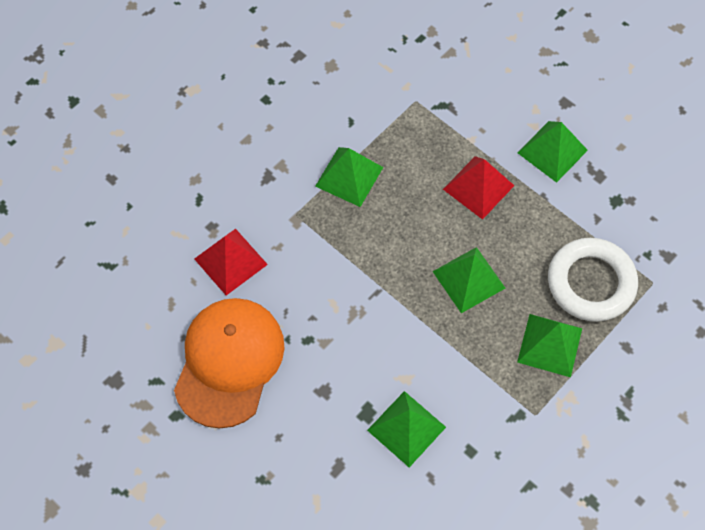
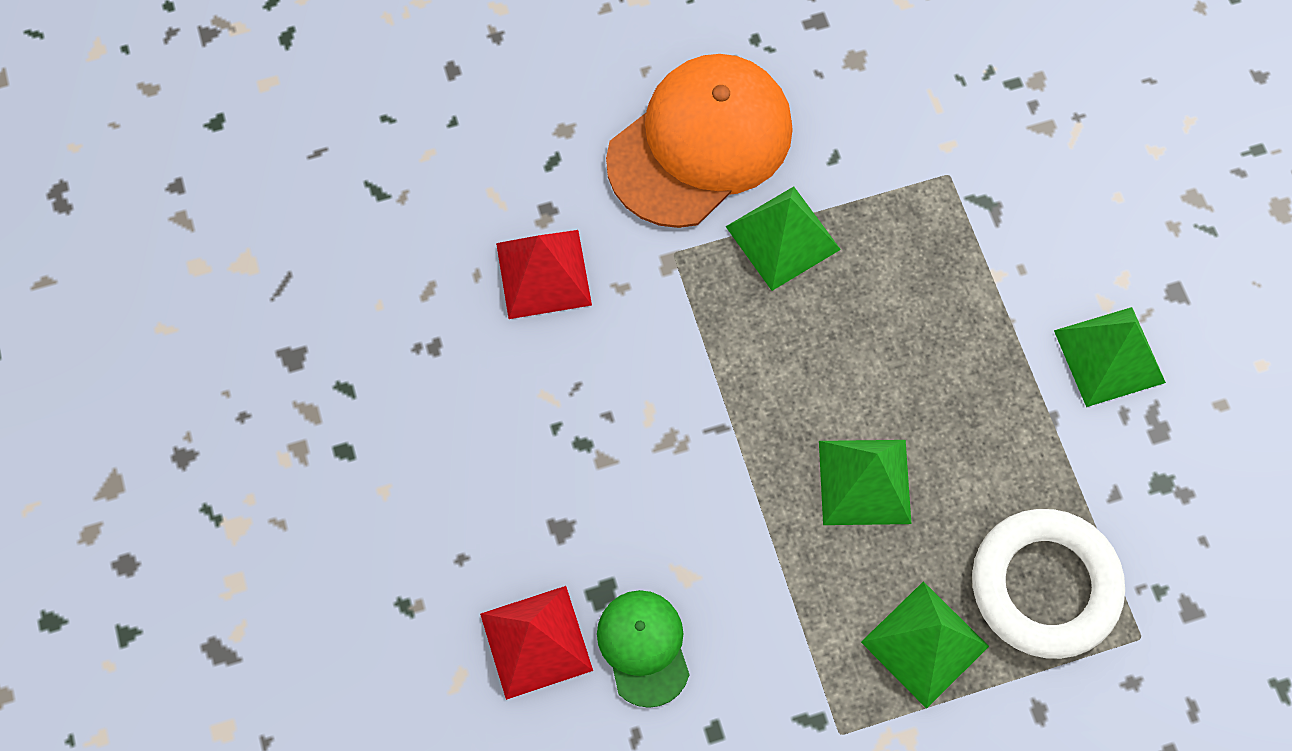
camera: 30 degrees right, 5 degrees up
(229, 362) = (457, 416): orange cap -> orange cap (700, 143)
(406, 428) = (643, 647): green pyramid -> green cap
(478, 187) = (963, 352): red pyramid -> red pyramid (536, 642)

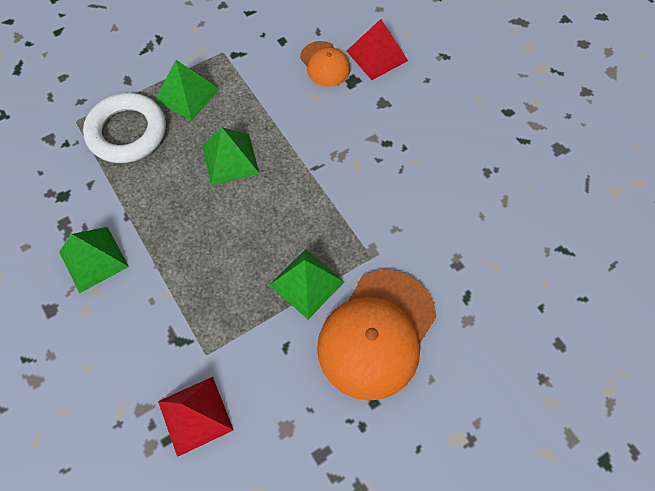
camera: 165 degrees right, 5 degrees down
(543, 274) = (443, 225): red pyramid -> red pyramid (195, 415)
(643, 647) = (325, 64): green cap -> orange cap

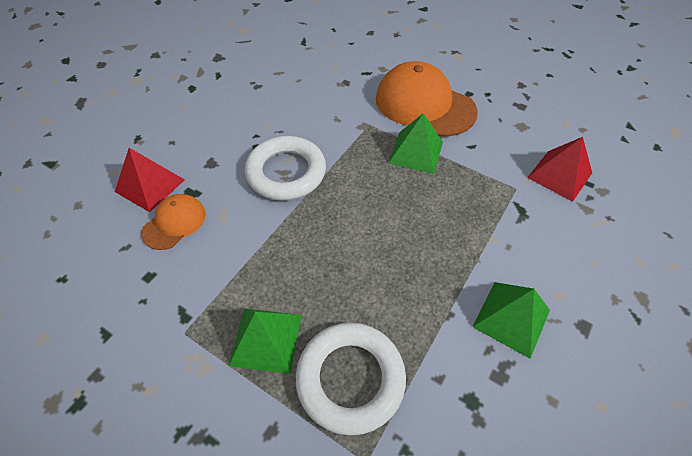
camera: 115 degrees left, 10 degrees down
(230, 159) = (332, 254): green pyramid -> none
(339, 157) = (286, 172): none -> white ring
(376, 334) = (424, 105): orange cap -> orange cap turned 150 degrees counterclockwise

